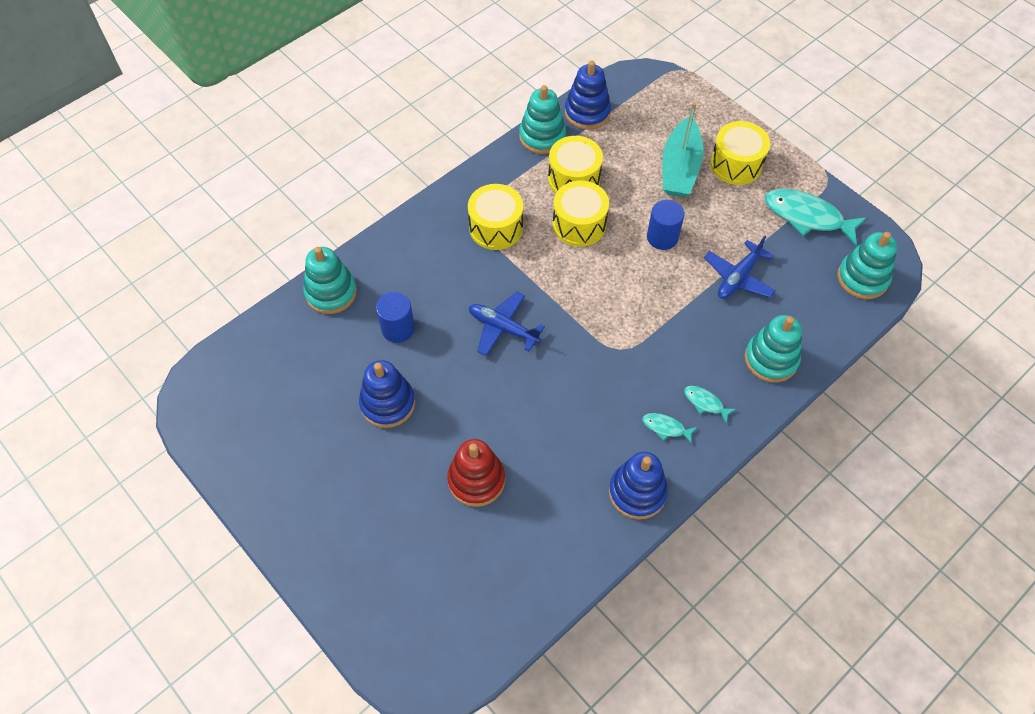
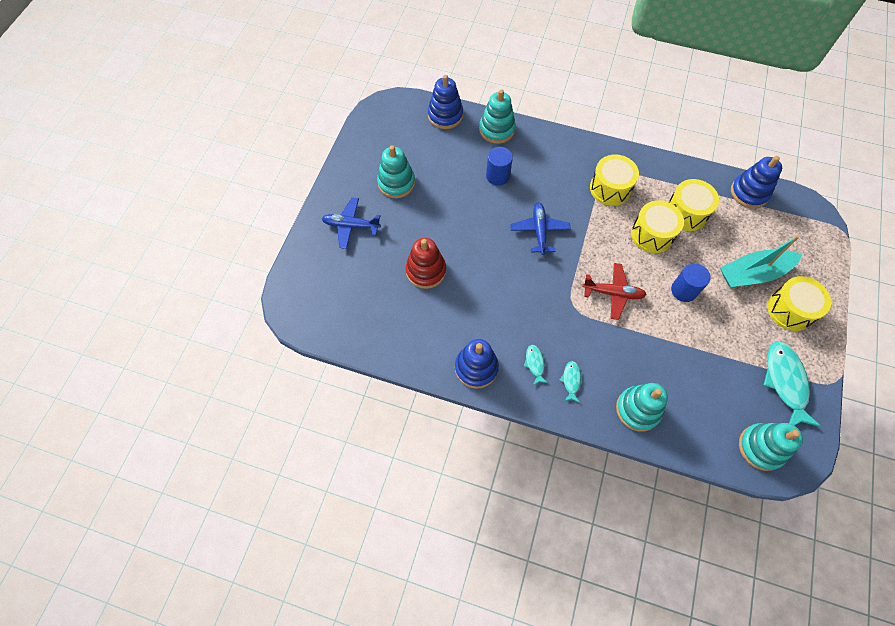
camera: 60 degrees right, 5 degrees up
(388, 403) = (445, 198): blue stacking toy -> blue stacking toy (445, 115)
(542, 136) = (704, 177): turquoise stacking toy -> turquoise stacking toy (396, 183)
(626, 302) = (613, 293): none -> red plane
(738, 277) = (690, 356): blue plane -> blue plane (351, 226)

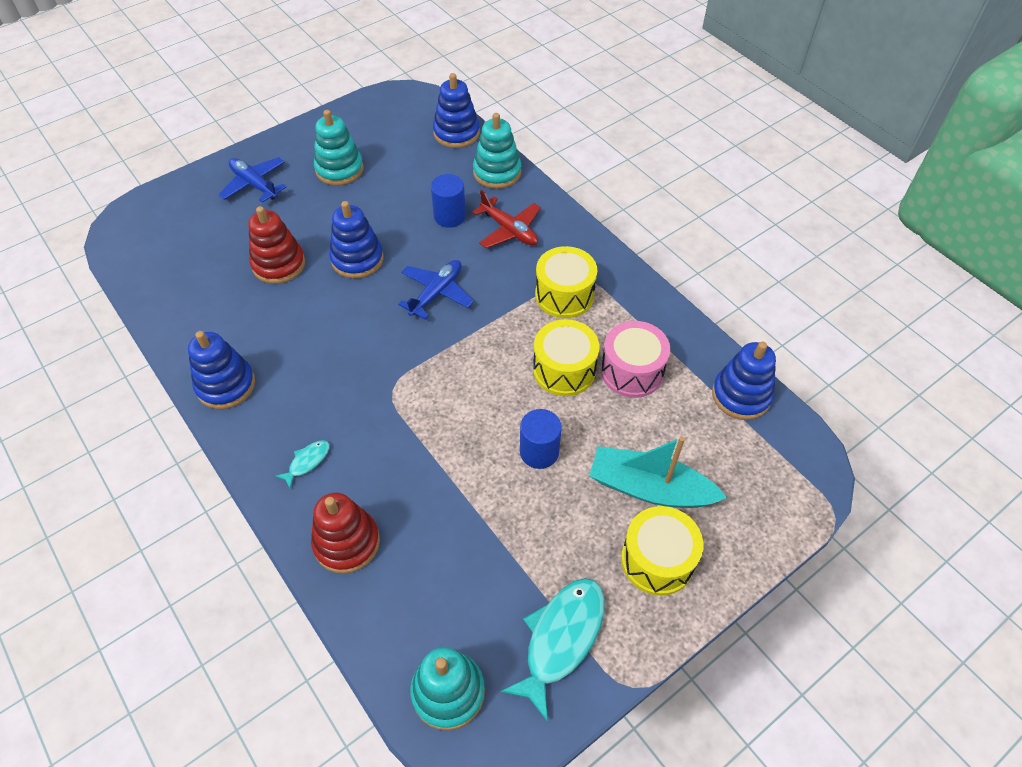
camera: 35 degrees right, 10 degrees down
(471, 238) = (357, 259): none -> blue stacking toy
(535, 363) = (288, 420): turquoise fish -> none
(613, 293) = (451, 403): red plane -> red plane (509, 230)
(638, 409) = (346, 542): turquoise stacking toy -> red stacking toy
(686, 213) = (632, 371): yellow drum -> pink drum

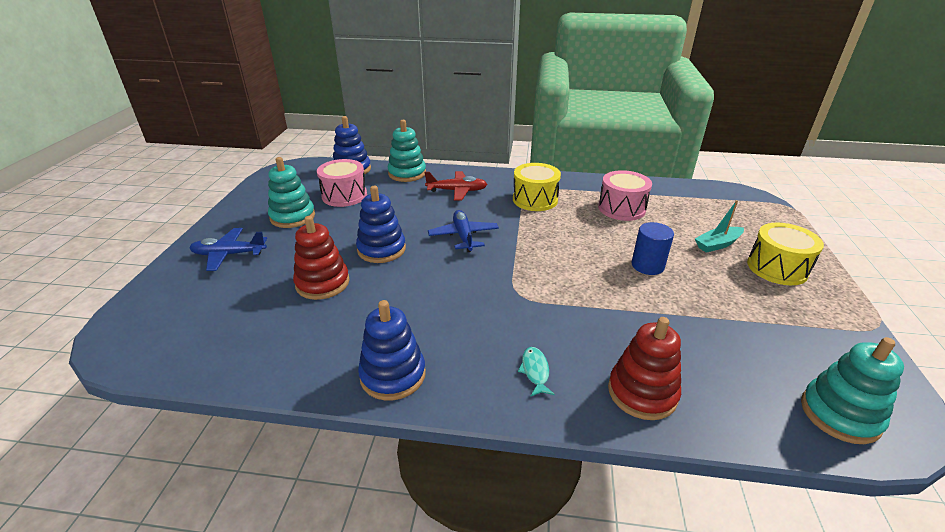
camera: 45 degrees left, 20 degrees down
(407, 168) = (344, 195): none -> pink drum
(449, 216) = (410, 202): blue cylinder -> none
(561, 639) = (819, 334): turquoise fish -> none
(564, 370) = (592, 226): yellow drum -> none
(649, 488) = (717, 244): turquoise boat -> turquoise boat, size x0.61
(741, 395) = (678, 190): blue stacking toy -> none

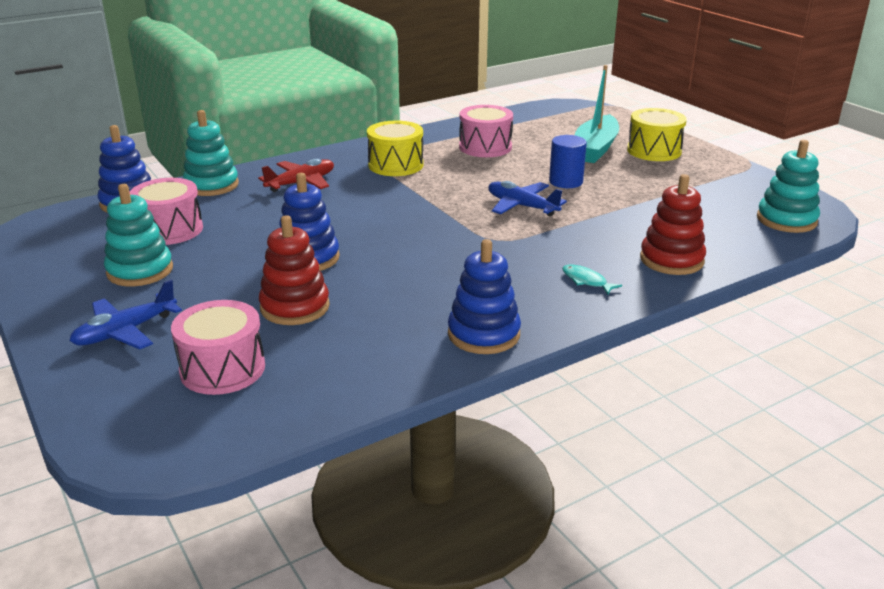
camera: 40 degrees left, 5 degrees down
(227, 307) = (222, 369): none -> pink drum
(463, 236) = (375, 217): blue plane -> blue plane (522, 206)
(717, 244) = (595, 149): turquoise boat -> turquoise boat, size x1.65

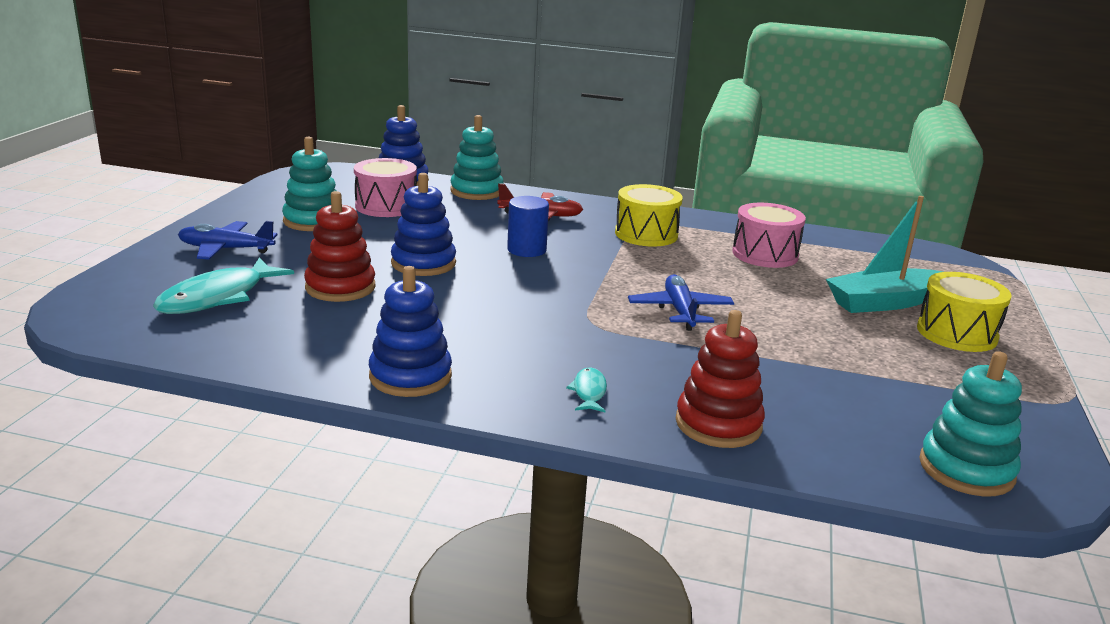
camera: 45 degrees right, 5 degrees down
(222, 369) = (218, 297): pink drum -> turquoise fish
(566, 182) = (776, 313): blue cylinder -> blue cylinder (526, 250)

